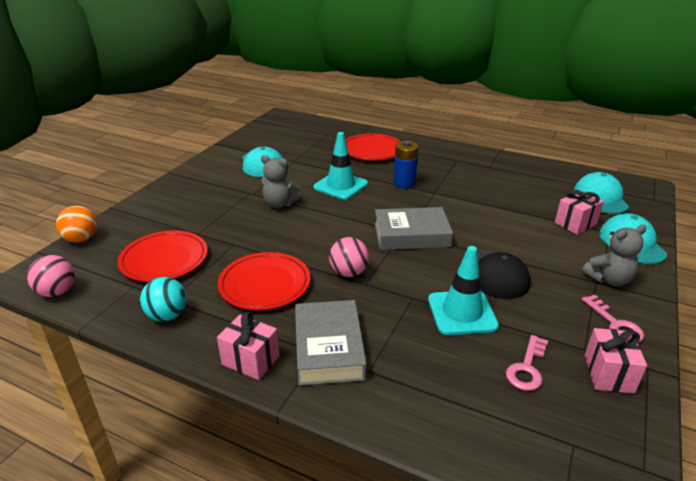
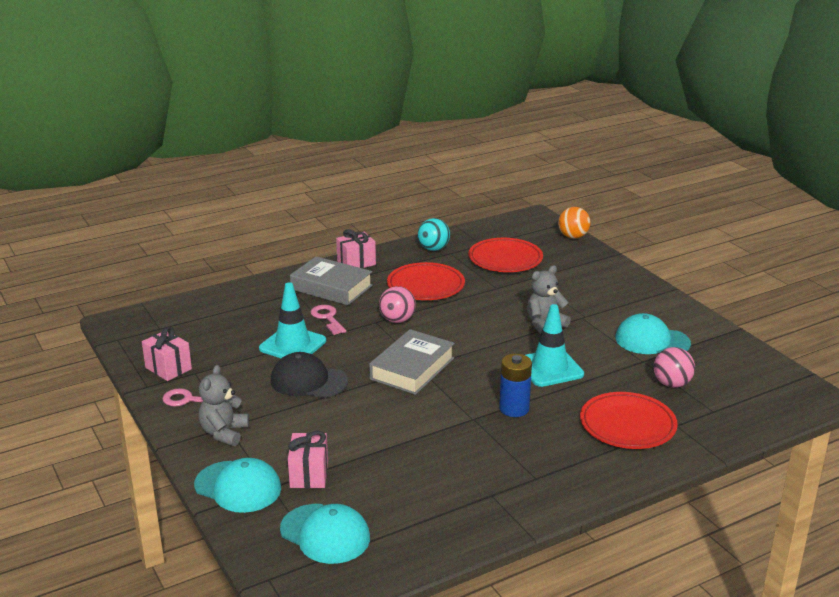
camera: 125 degrees right, 5 degrees down
(57, 292) = (505, 222): pink ball -> pink ball (671, 384)
(527, 368) = (217, 343): pink key -> pink key (327, 318)

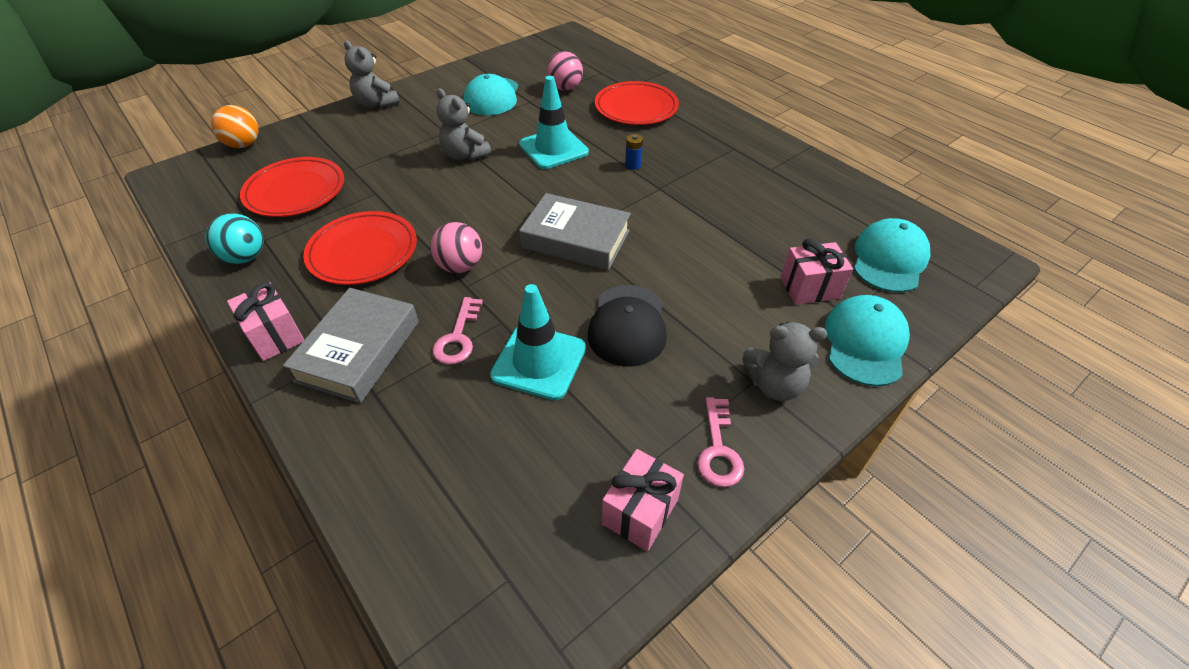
camera: 100 degrees left, 20 degrees up
(327, 318) = (458, 337): pink key -> pink key turned 45 degrees counterclockwise
(514, 409) = (633, 165): blue battery -> blue battery, size x0.54
(637, 284) = (376, 104): none -> grey teddy bear

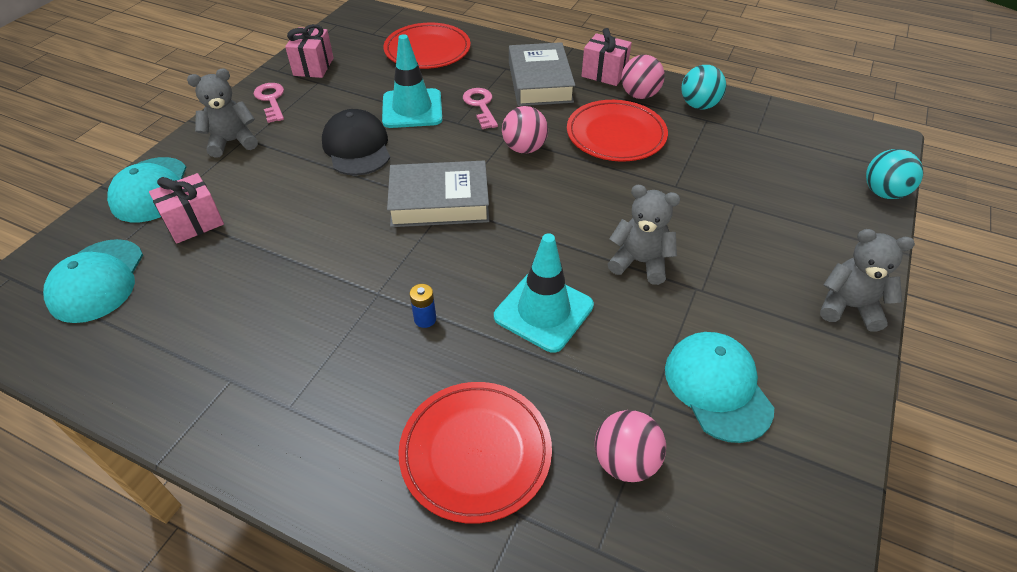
camera: 155 degrees right, 0 degrees up
(244, 145) = (883, 193): orange ball -> turquoise ball
(280, 290) = (639, 95): none -> pink ball
(295, 191) = (749, 163): red plate -> red plate (427, 50)

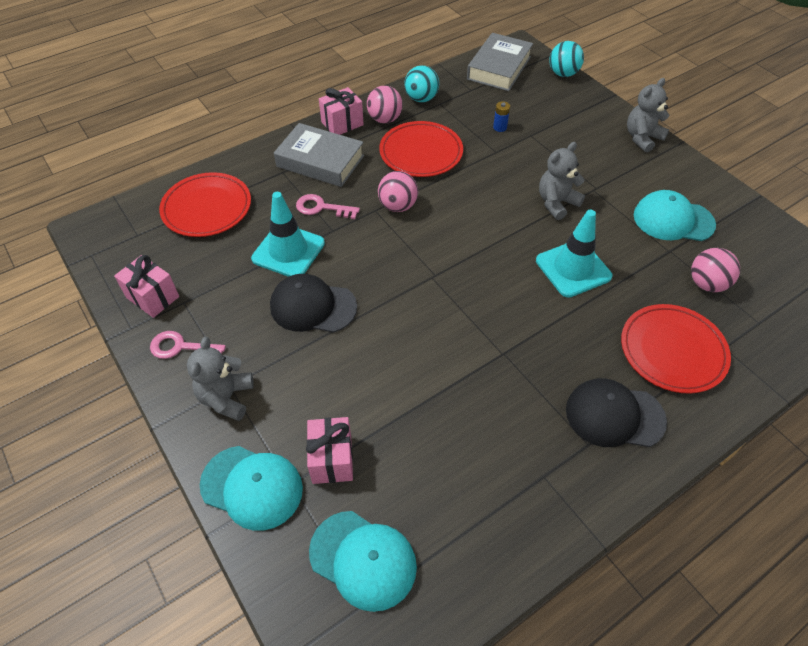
camera: 60 degrees left, 5 degrees up
(340, 419) = (614, 415): none -> black cap
(425, 319) = (545, 334): blue battery -> blue battery (500, 127)
(439, 201) = (424, 279): grey book -> grey book (499, 68)

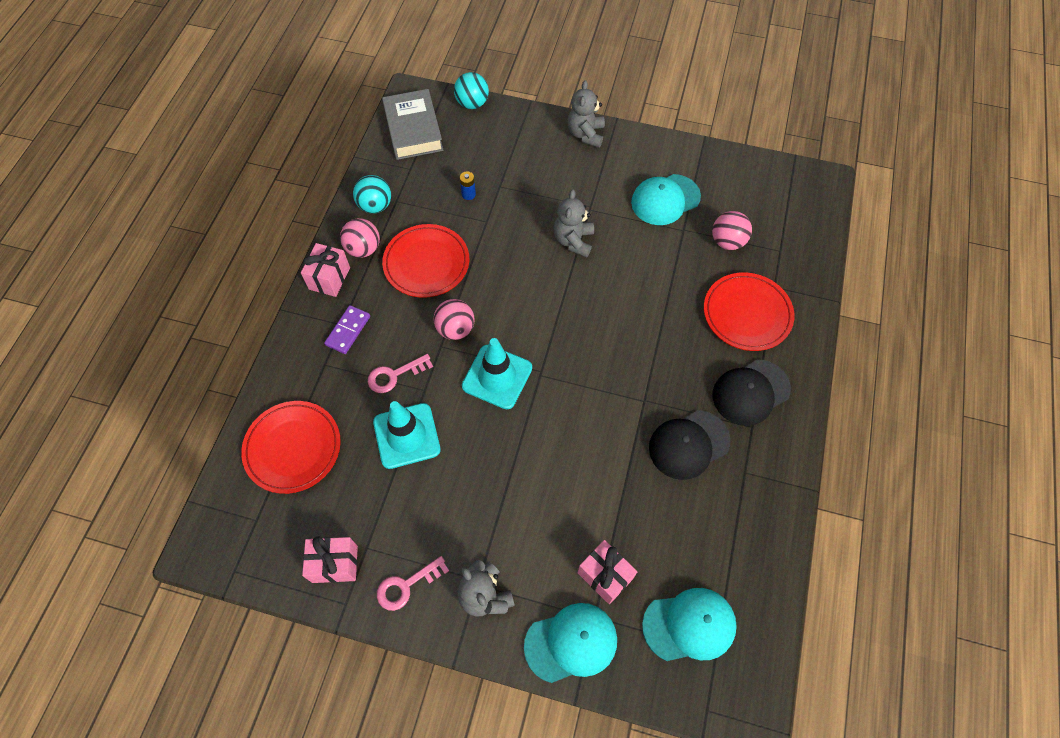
camera: 40 degrees left, 10 degrees up
(313, 306) = (475, 469): black cap -> black cap (688, 444)
(320, 161) = (348, 330): grey book -> purple domino
(573, 268) = (632, 293): turquoise traffic cone -> turquoise traffic cone (497, 377)

